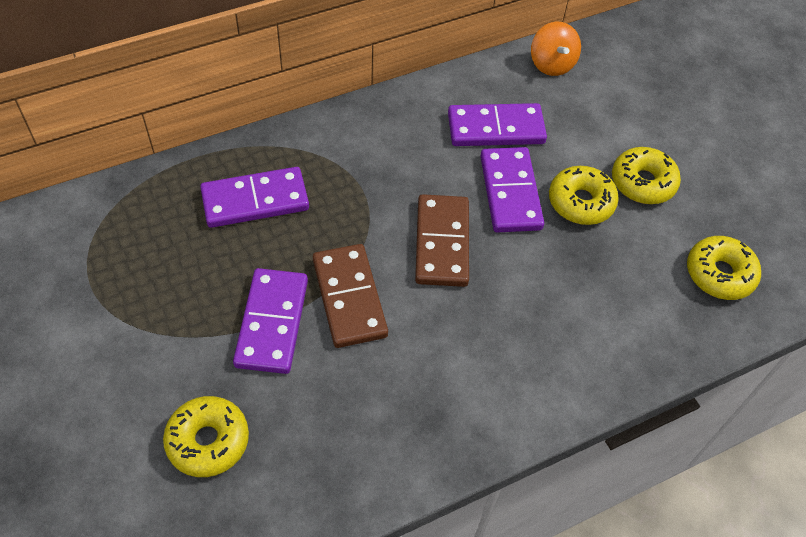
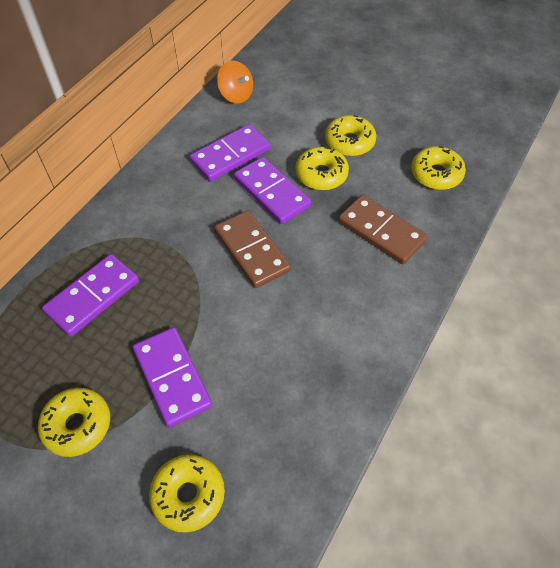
camera: 30 degrees left, 0 degrees up
(158, 314) = (77, 425): none -> yellow donut
(349, 298) = (216, 326): brown domino -> brown domino (381, 231)

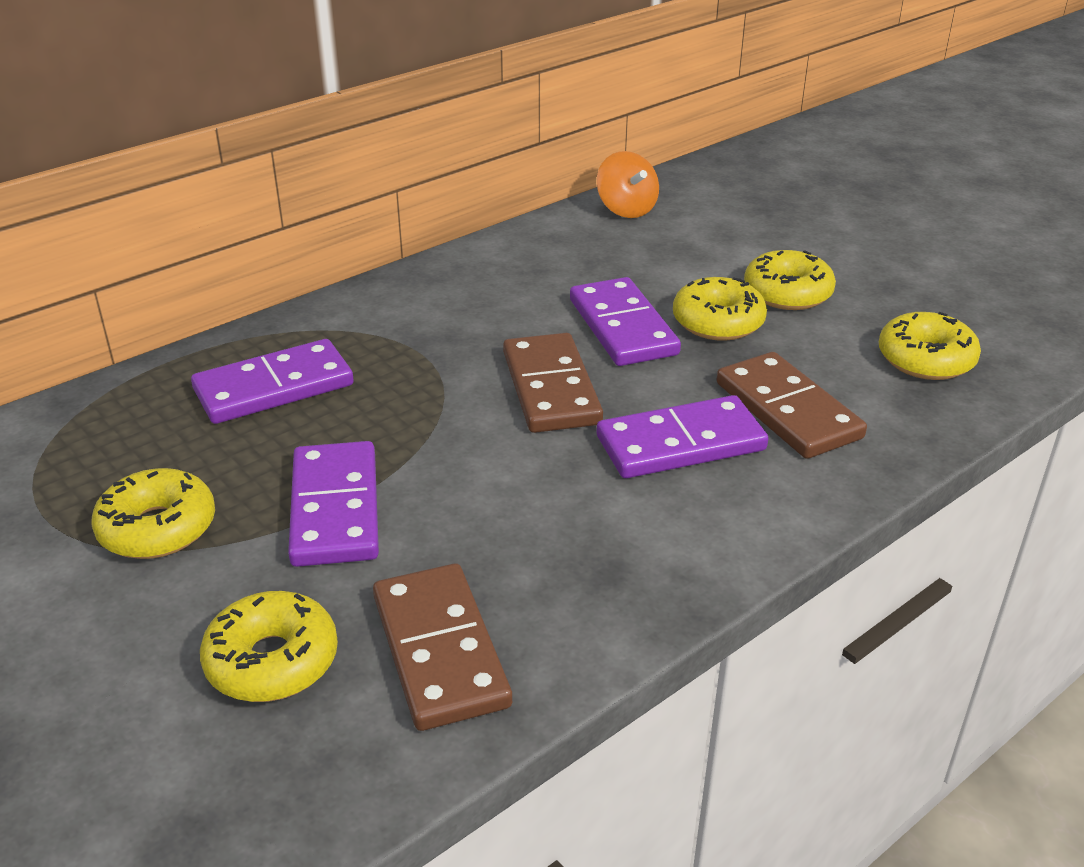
camera: 20 degrees right, 20 degrees down
(230, 155) = (579, 273): purple domino -> purple domino (680, 443)
(272, 456) = (439, 650): none -> brown domino

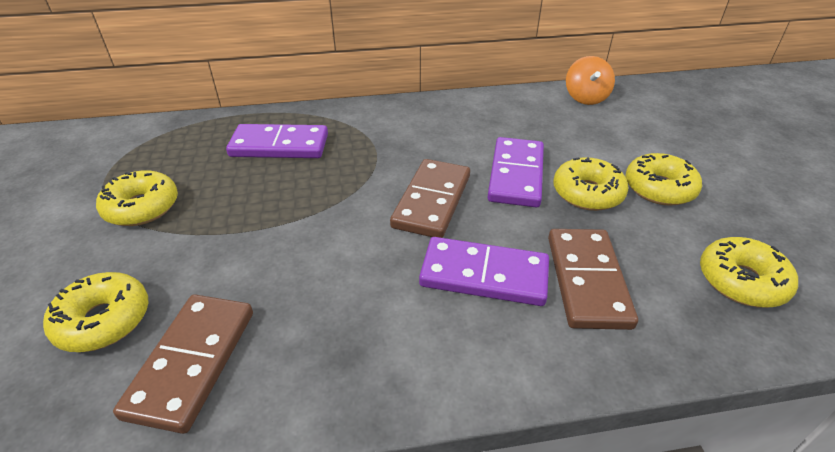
camera: 30 degrees right, 5 degrees up
(334, 509) = (235, 233): purple domino -> none

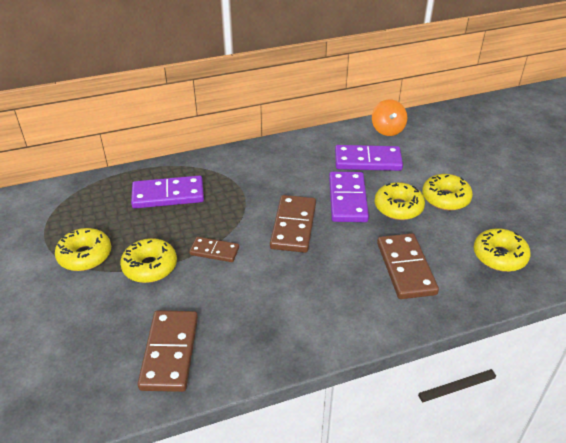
camera: 10 degrees left, 0 degrees up
(103, 320) = (98, 336): yellow donut -> yellow donut (150, 267)
(313, 222) = (214, 251): none -> brown domino
(484, 275) = (340, 273): purple domino -> purple domino (367, 161)

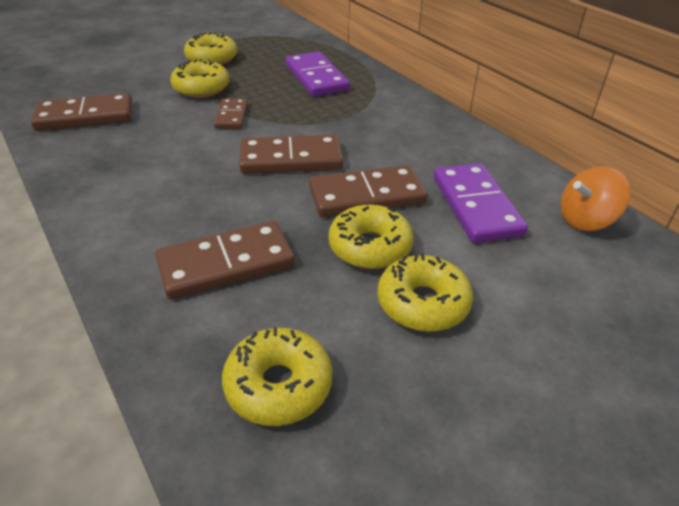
camera: 75 degrees right, 0 degrees up
(348, 199) = (366, 196): purple domino -> brown domino

